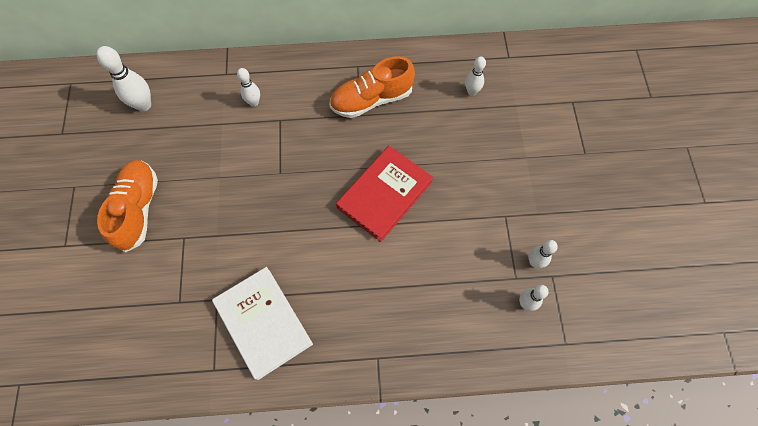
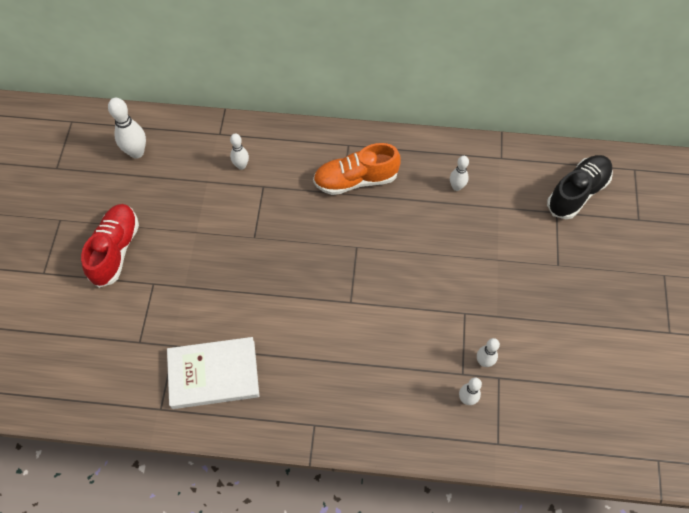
camera: 10 degrees right, 5 degrees down
(138, 209) = (115, 250): orange shoe -> red shoe
(263, 323) = (213, 374): white book -> white book turned 75 degrees counterclockwise
(384, 195) = (350, 274): red book -> none
(588, 80) = (577, 193): none -> black shoe

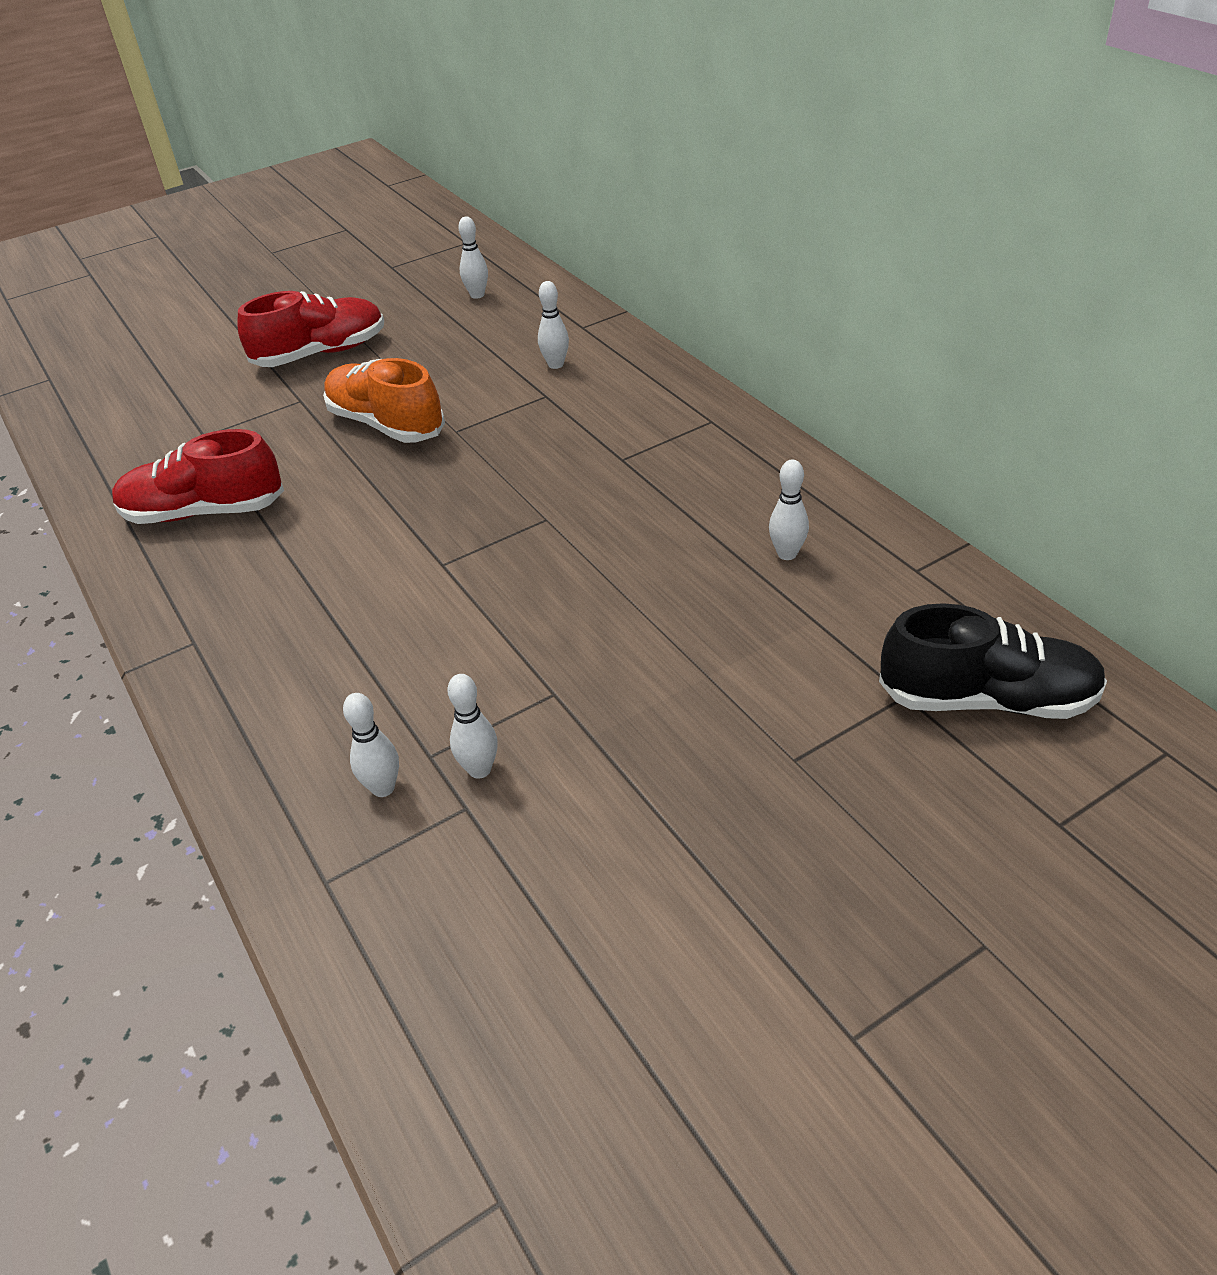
camera: 55 degrees right, 20 degrees down
(136, 152) = (477, 295): white bowling pin -> white bowling pin, size x0.62
(213, 374) = (204, 512): white book -> red shoe
(355, 180) = (660, 457): orange shoe -> orange shoe (386, 424)

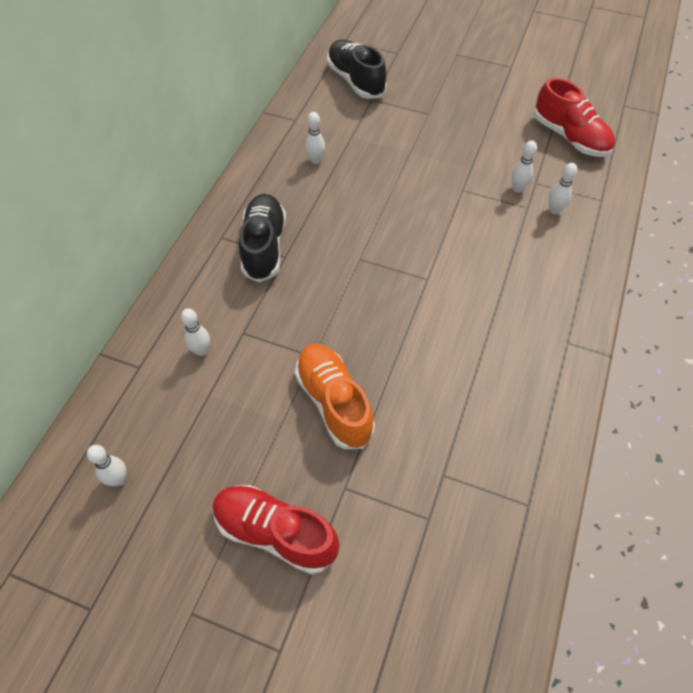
camera: 130 degrees left, 15 degrees up
(204, 512) = (491, 434): red shoe -> red shoe (570, 137)
(386, 424) = (334, 402): orange shoe -> orange shoe turned 150 degrees clockwise
(657, 448) = (264, 246): none -> black shoe

